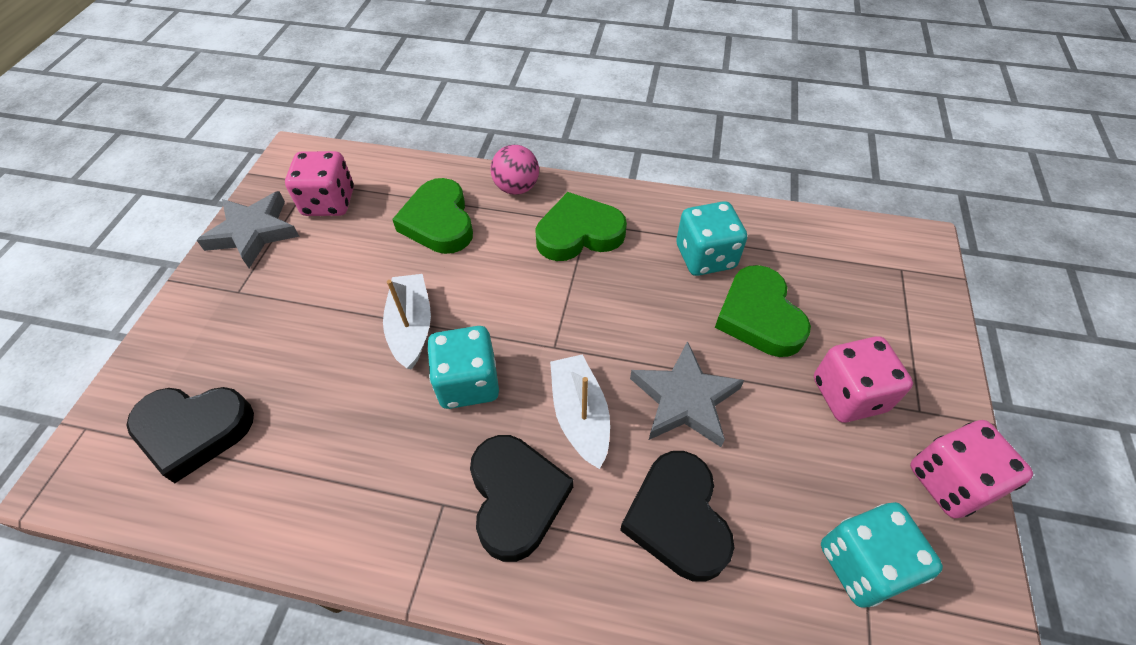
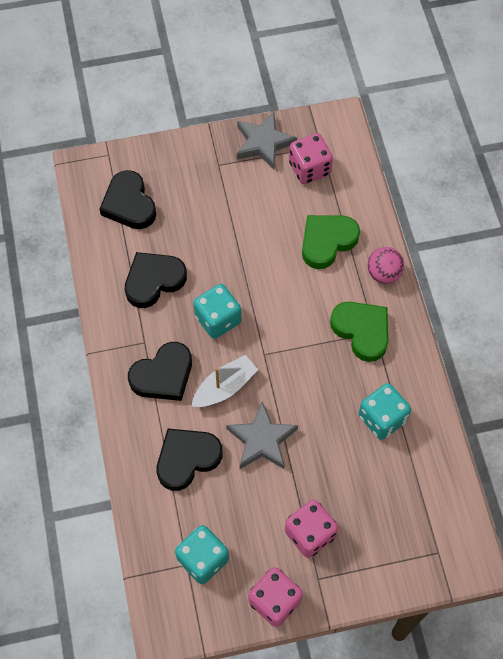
camera: 65 degrees right, 10 degrees up
(348, 447) = (153, 281): none -> black heart
(411, 327) = (239, 270): white boat -> none
(759, 316) = (346, 466): green heart -> none

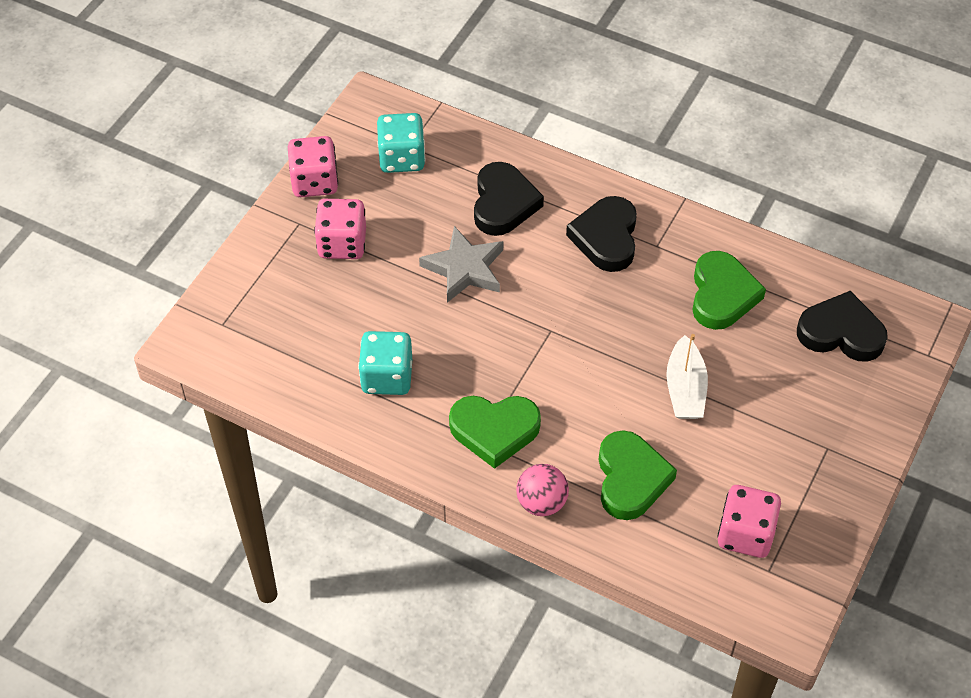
camera: 130 degrees right, 10 degrees down
(153, 281) = (722, 295): black heart -> green heart
(218, 319) = (626, 318): turquoise dice -> none
(224, 387) = (546, 276): white boat -> white boat (685, 389)
(263, 143) = (822, 513): grey star -> none

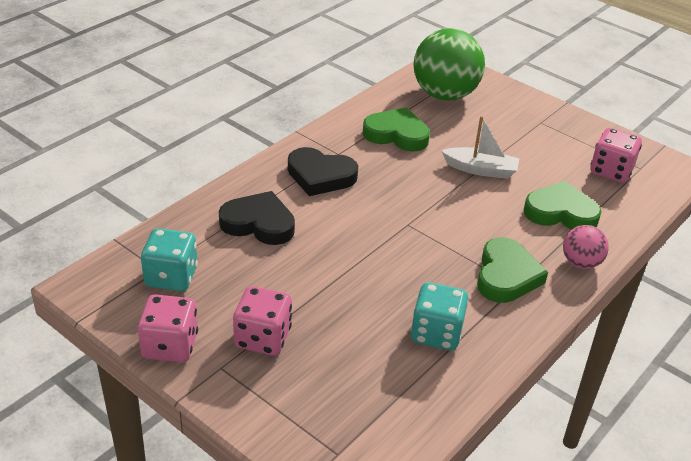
camera: 80 degrees left, 15 degrees down
(464, 269) = (324, 261): grey star -> none
(841, 332) = (444, 95): black heart -> green ball

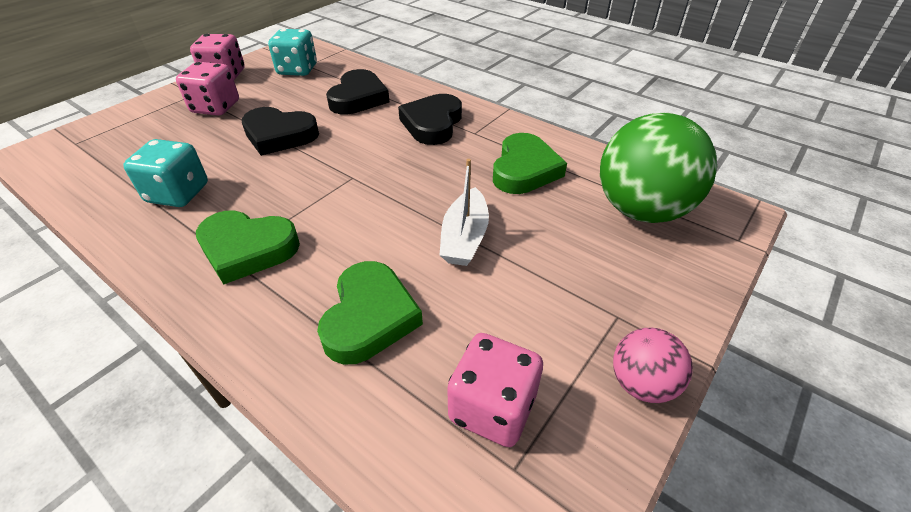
camera: 90 degrees right, 5 degrees up
(333, 276) = (279, 135): none -> black heart
(580, 263) = (252, 328): pink ball -> pink ball (641, 383)

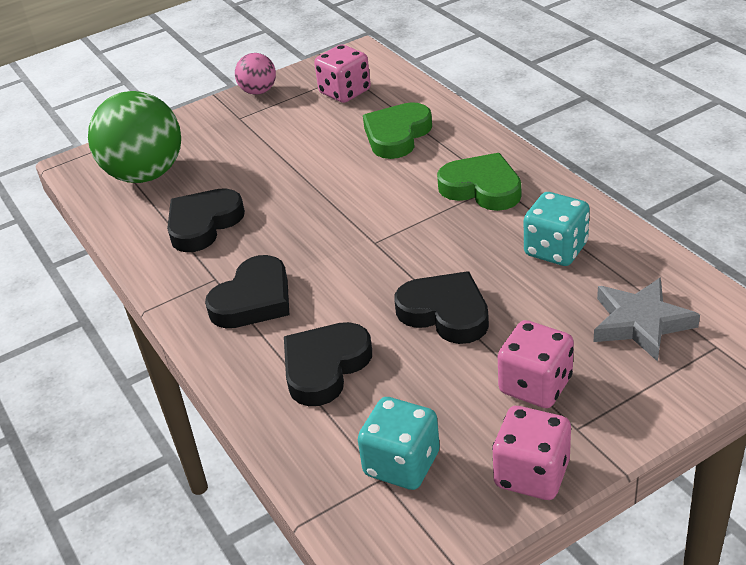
camera: 155 degrees left, 5 degrees down
(125, 149) = (640, 323): none -> grey star
(464, 237) = (302, 173): white boat -> none
(524, 170) = (203, 224): green heart -> black heart

